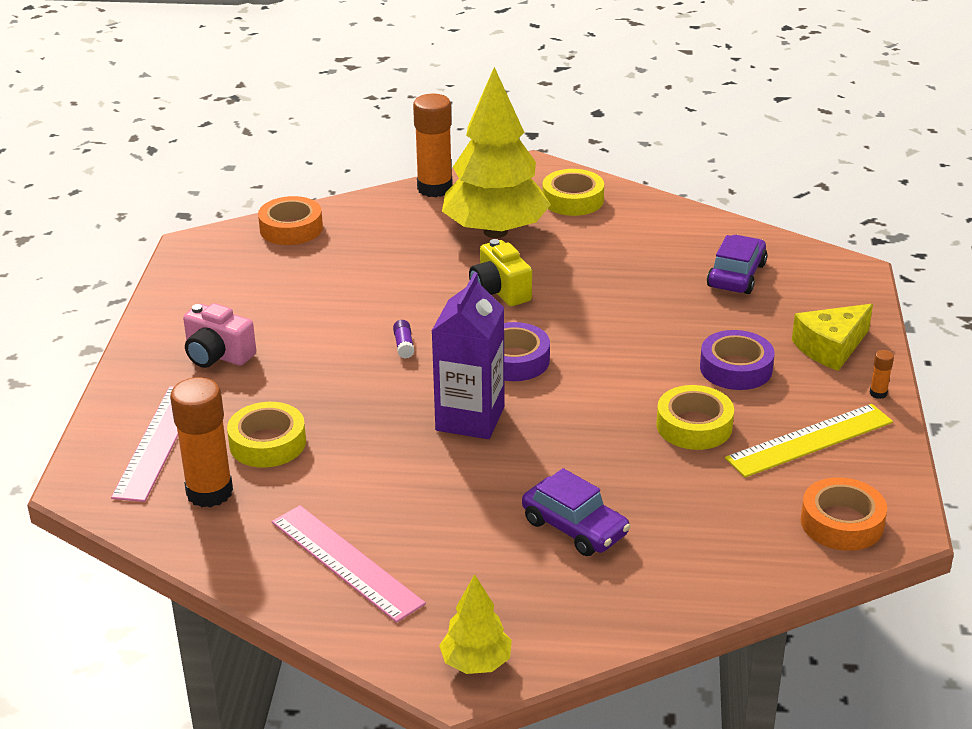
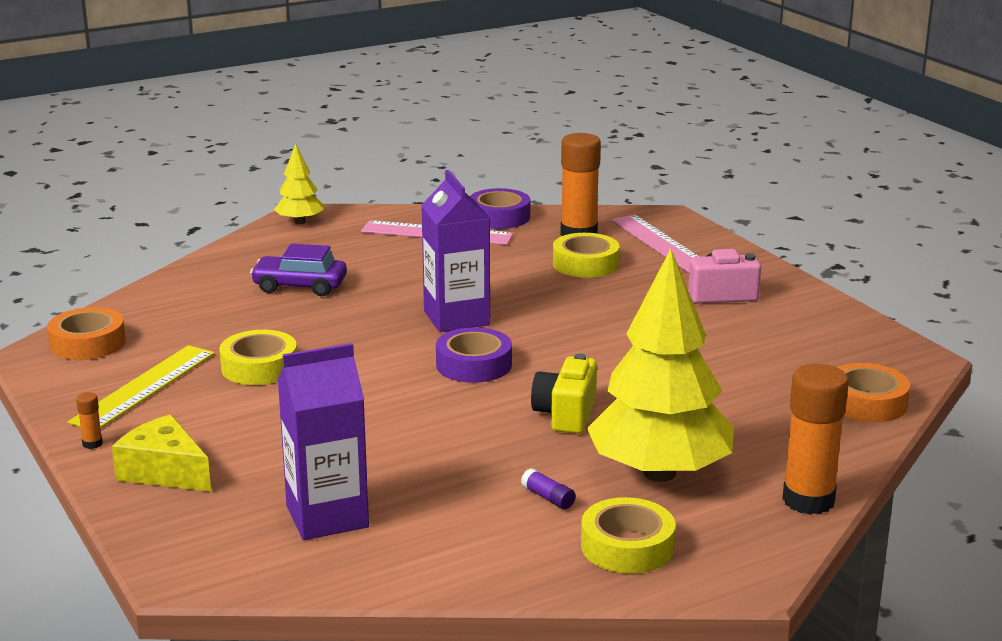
camera: 145 degrees right, 10 degrees down
(404, 345) = (585, 346): purple glue stick -> purple glue stick (548, 498)
(500, 291) = (566, 414): yellow camera -> yellow camera turned 105 degrees counterclockwise
(736, 275) = (327, 517): purple car -> purple carton
(736, 368) = (255, 422): purple tape -> purple tape (499, 217)
(831, 347) = (164, 472): yellow cheese -> yellow cheese turned 75 degrees counterclockwise

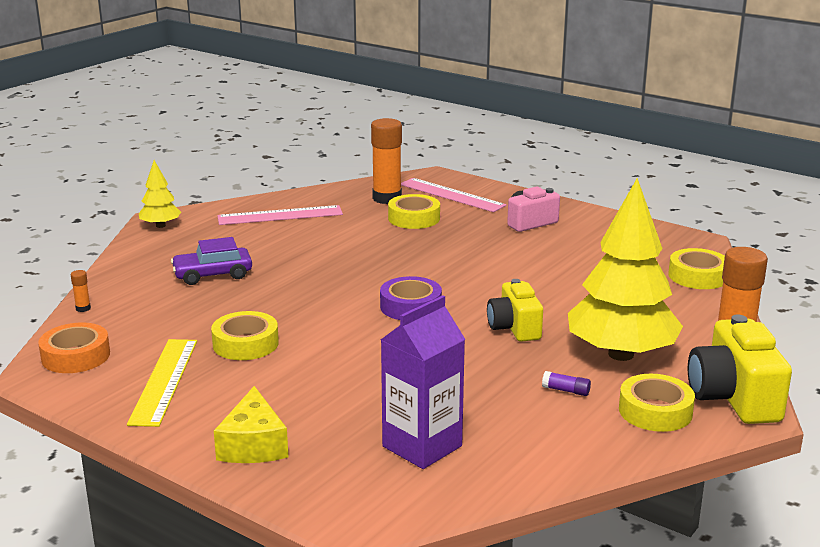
camera: 25 degrees left, 0 degrees up
(92, 444) = (167, 437): orange glue stick -> orange glue stick (83, 308)
(164, 472) = (253, 444): yellow cheese -> yellow cheese turned 105 degrees counterclockwise
(456, 318) = (361, 275): purple carton -> none
(499, 217) = (315, 196): purple tape -> none
(742, 556) = (733, 398): none -> yellow camera
(866, 403) = (698, 276): orange tape -> yellow tape

